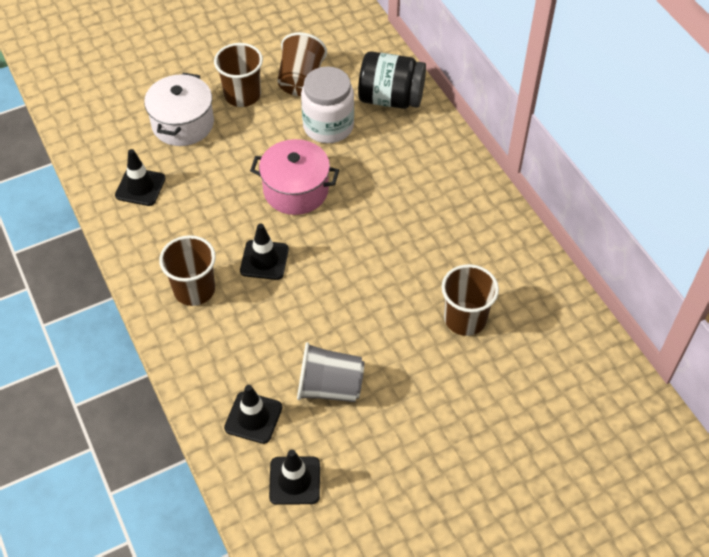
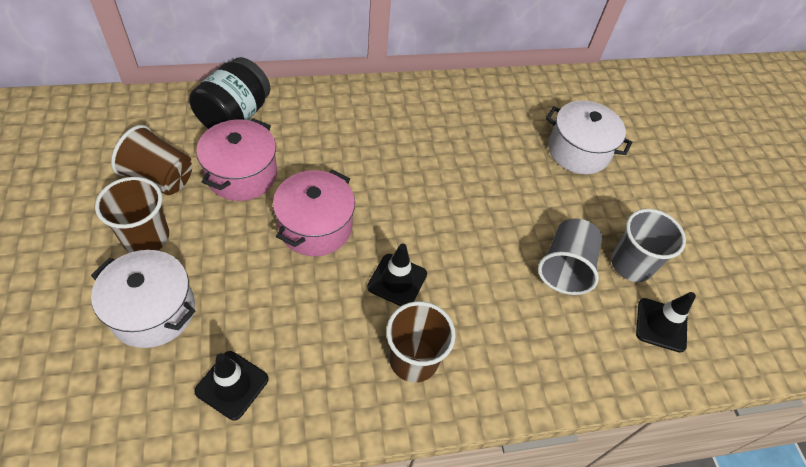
camera: 80 degrees left, 0 degrees up
(253, 417) = (588, 342): black traffic cone -> none
(328, 126) = (242, 174): white jar -> pink pot
(358, 447) = (631, 264): none -> grey cup
(465, 319) = (514, 149): brown cup -> none
(495, 380) = (578, 151): none -> white pot

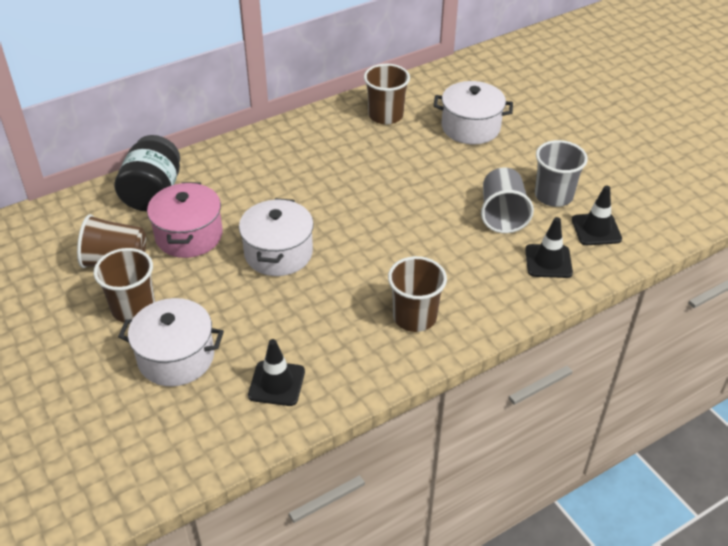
camera: 15 degrees left, 10 degrees down
(315, 227) = (278, 253): pink pot -> white pot
(397, 280) = (370, 268): black traffic cone -> black traffic cone (548, 261)
(498, 108) = (385, 115): none -> brown cup

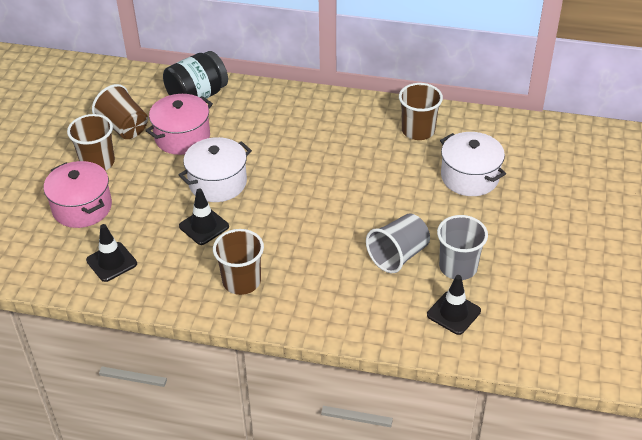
camera: 45 degrees right, 0 degrees up
(176, 357) = (82, 207): white pot -> pink pot
(548, 261) = (383, 310): black traffic cone -> black traffic cone (204, 226)

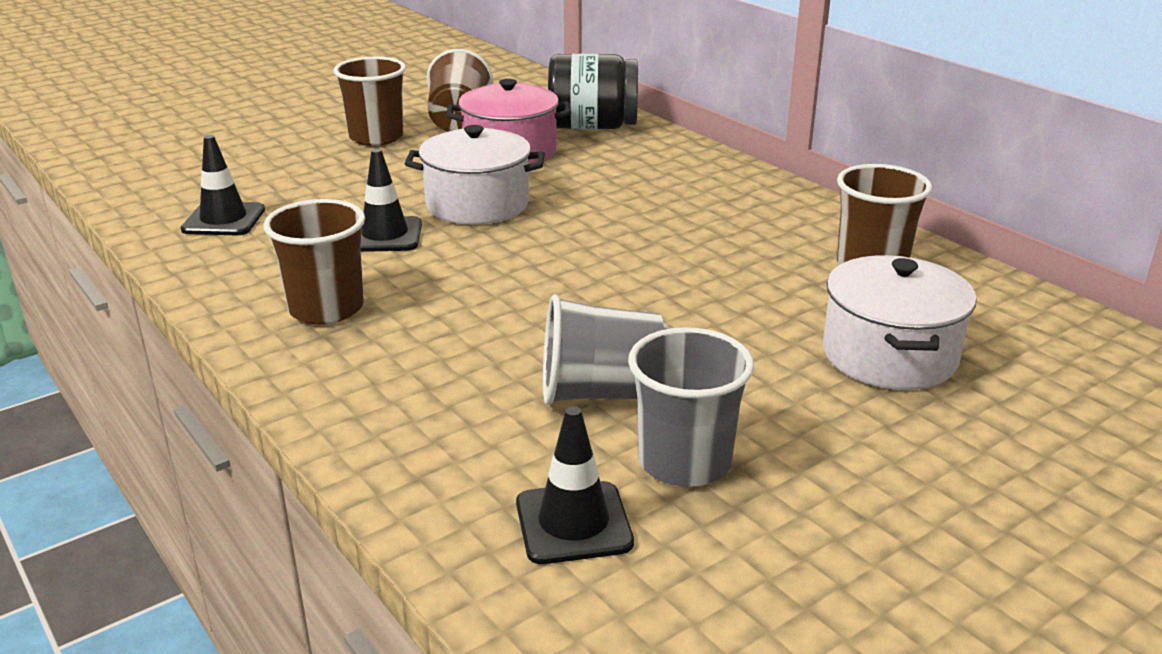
camera: 40 degrees right, 15 degrees down
(82, 207) = (289, 164): pink pot -> none

